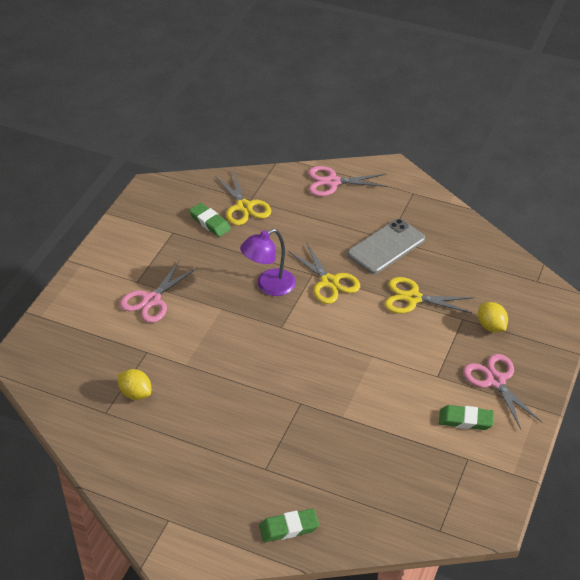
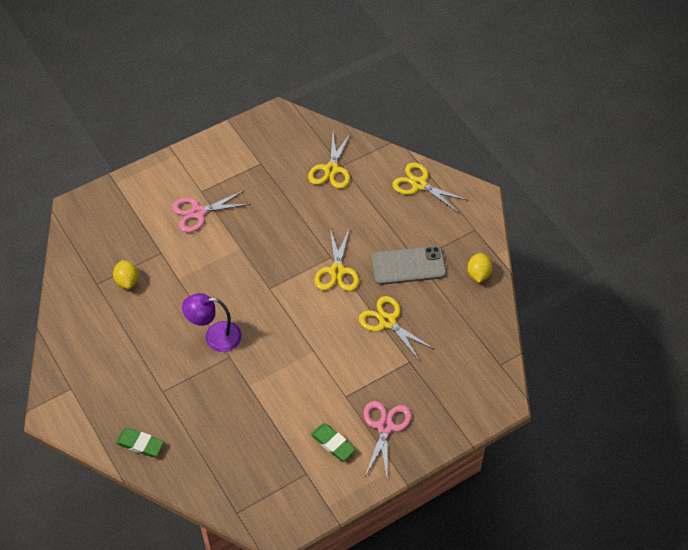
camera: 35 degrees right, 10 degrees up
(210, 222) = (294, 169): green eraser -> none
(269, 286) = (290, 249): purple lamp -> purple lamp (215, 337)
(332, 182) = (419, 184): pink scissors -> yellow scissors
(491, 326) = (425, 381): yellow lemon -> yellow lemon (478, 274)

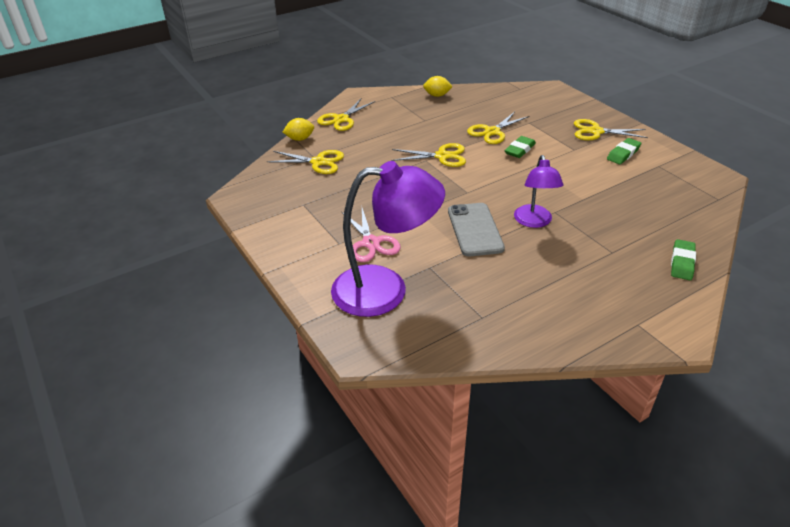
camera: 90 degrees left, 15 degrees down
(127, 281) = (474, 291): yellow lemon -> yellow lemon (300, 139)
(137, 223) = (385, 290): none -> purple lamp
(347, 343) = (520, 150): none -> green eraser
(385, 427) = (596, 131): pink scissors -> yellow scissors
(408, 266) = (432, 123): grey phone -> grey phone (475, 229)

